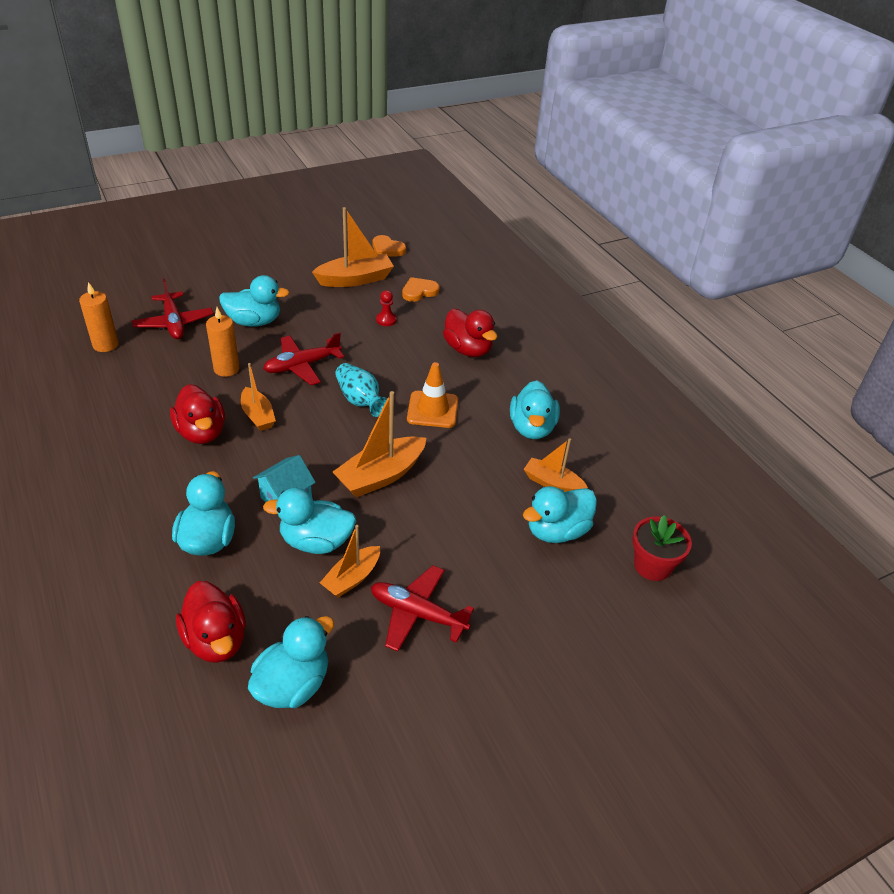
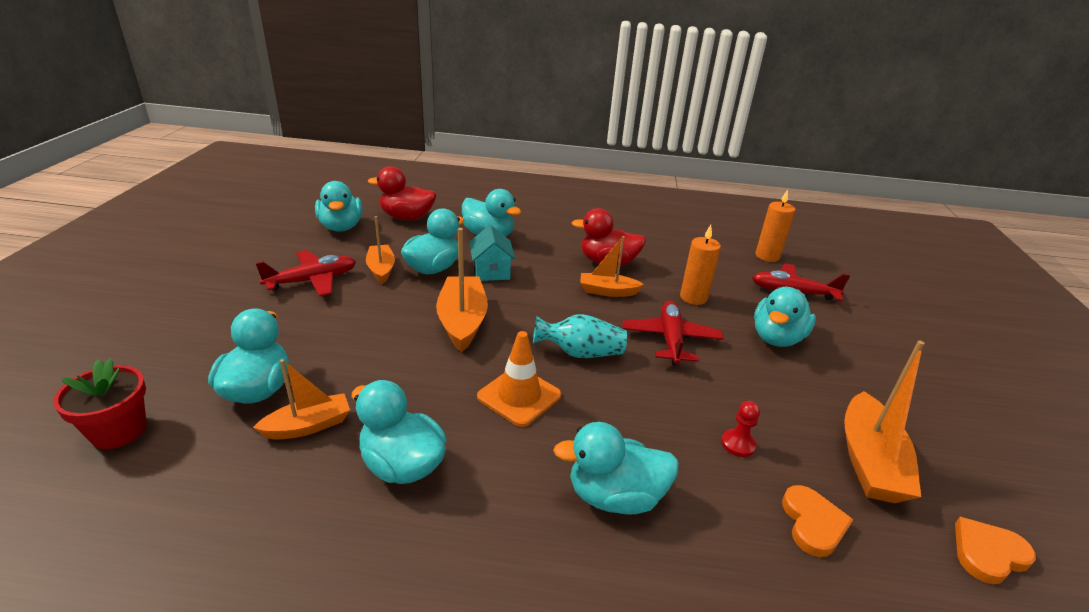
camera: 125 degrees right, 10 degrees down
(468, 349) = (615, 496): red duck -> turquoise duck

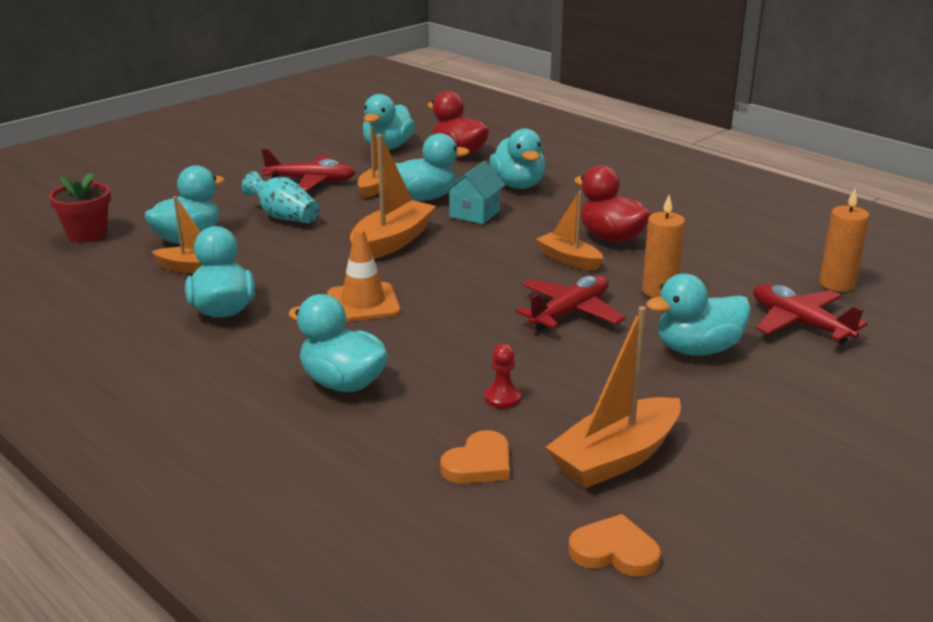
camera: 40 degrees right, 5 degrees down
(580, 353) = (462, 294): turquoise vase -> turquoise vase (284, 217)

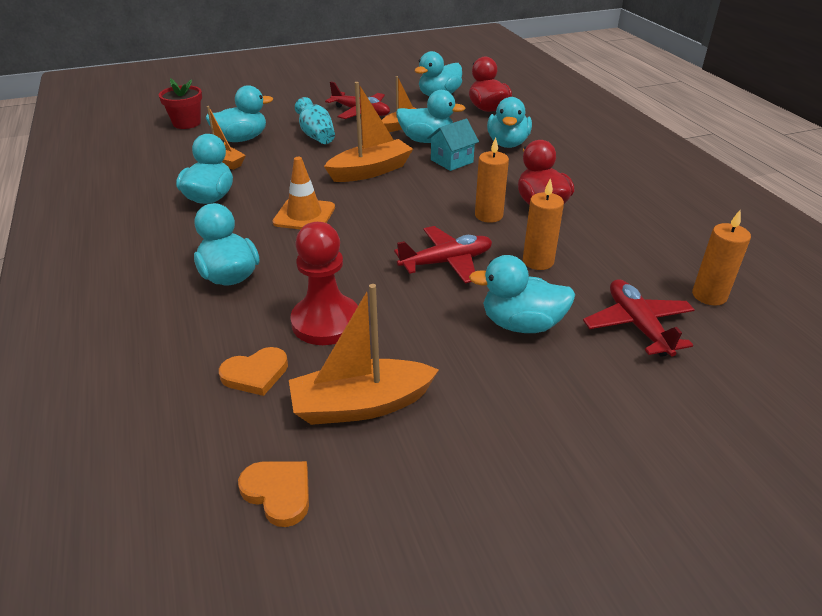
camera: 25 degrees right, 10 degrees up
(502, 398) = (326, 322): red pawn -> red pawn, size x2.21
(569, 259) = (488, 215): orange boat -> orange candle

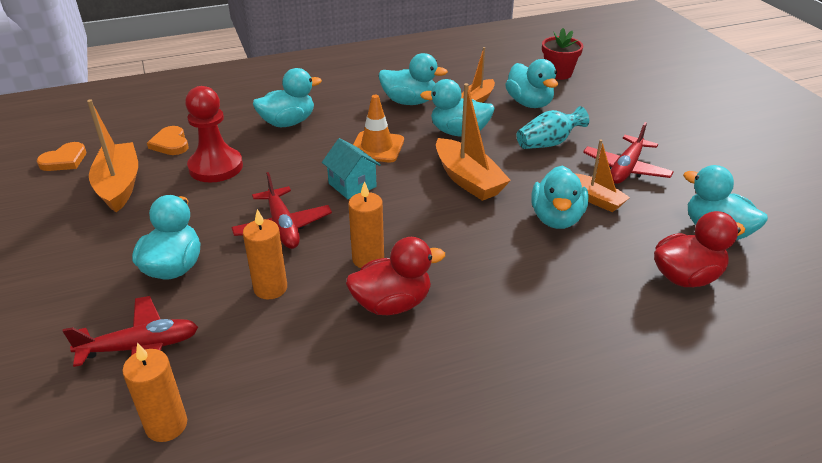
camera: 90 degrees right, 0 degrees up
(452, 161) = (501, 237): turquoise house -> turquoise house (352, 185)
(507, 144) = (564, 289): turquoise duck -> turquoise duck (459, 132)

